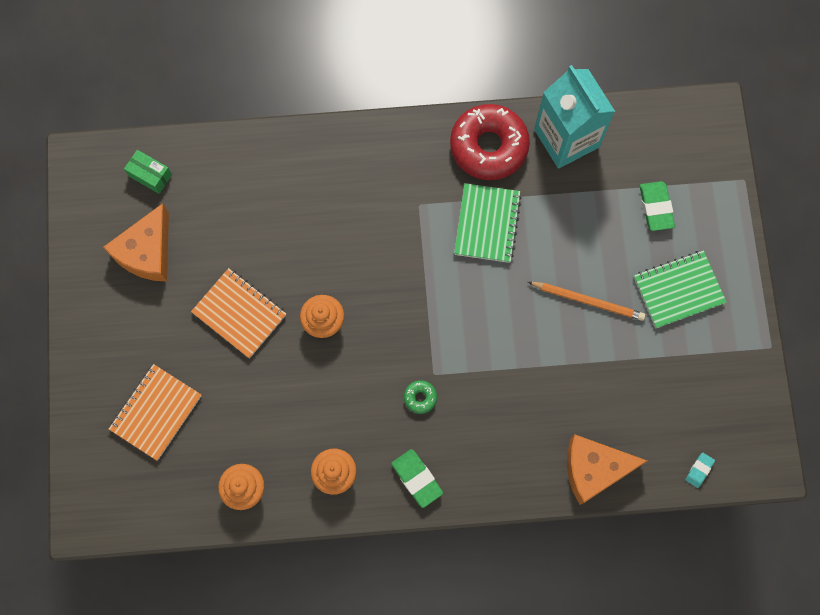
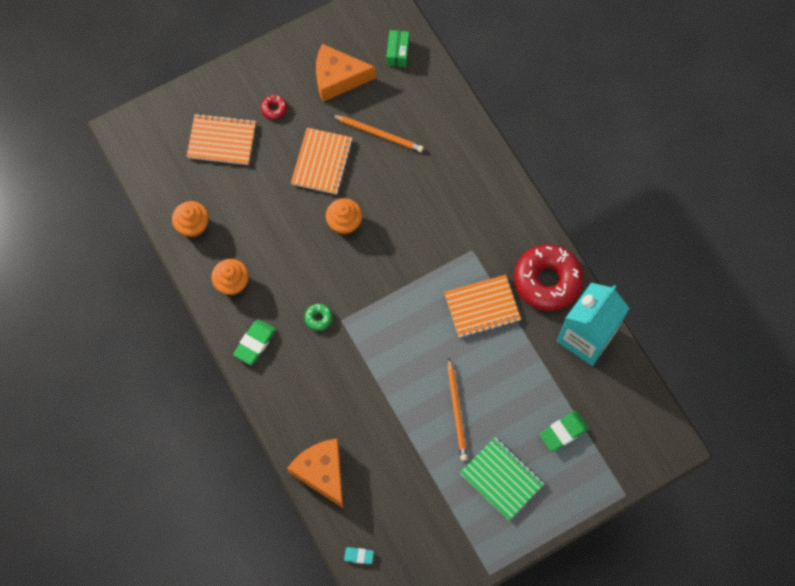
camera: 65 degrees right, 5 degrees down
(147, 338) = (274, 109): none -> red donut
(237, 238) = (379, 134): none -> orange pencil
(487, 224) = (482, 307): green notebook -> orange notebook

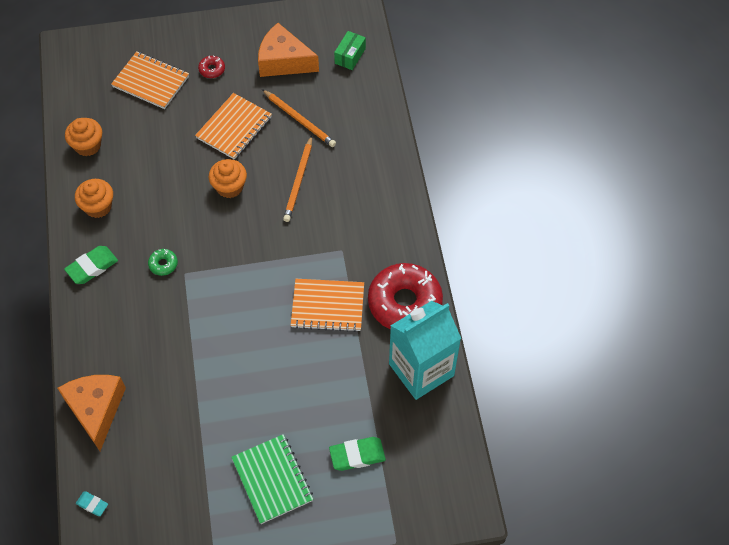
camera: 20 degrees right, 10 degrees down
(457, 411) = (257, 397): orange pencil -> orange pencil (299, 181)

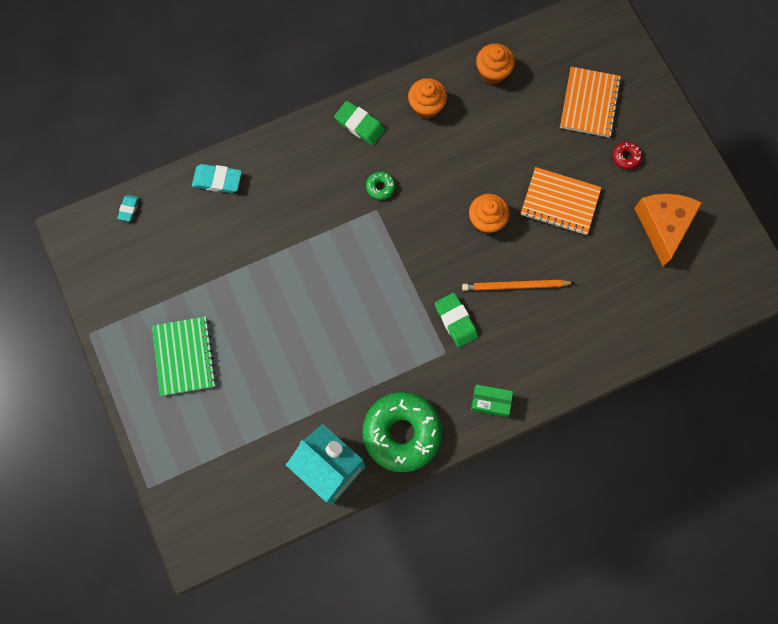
camera: 75 degrees right, 15 degrees up
(96, 409) = (217, 180): orange cheese -> turquoise eraser
(272, 480) = (184, 356): green notebook -> green notebook turned 60 degrees counterclockwise
(299, 120) = (592, 264): orange pencil -> none
(327, 306) = (377, 356): orange notebook -> none
(350, 56) = (696, 293): green box -> green box (490, 402)
(357, 455) = (226, 428): green eraser -> green eraser (456, 321)
(404, 303) = (402, 433): red donut -> green donut

